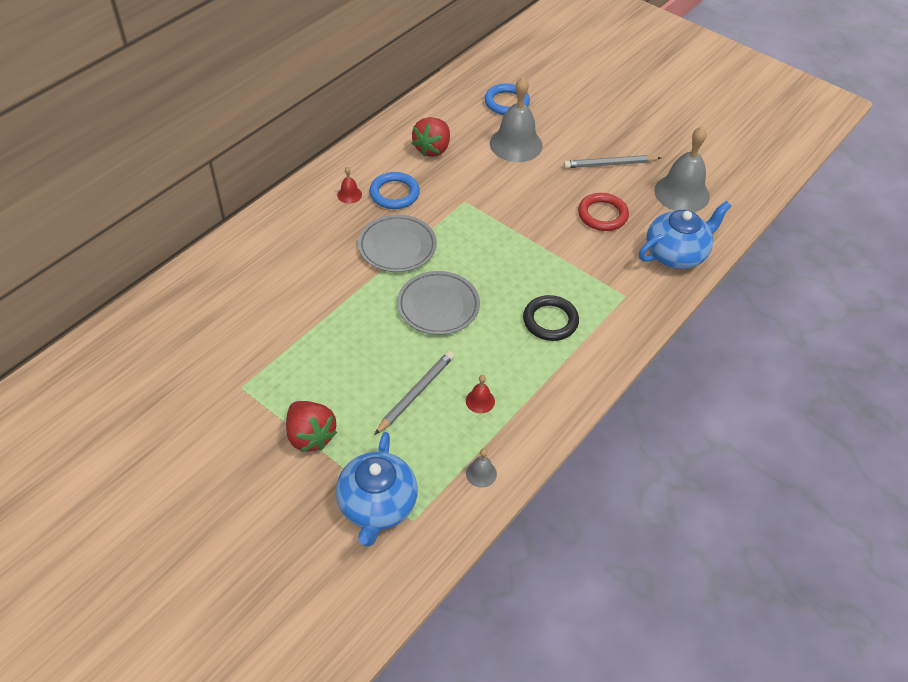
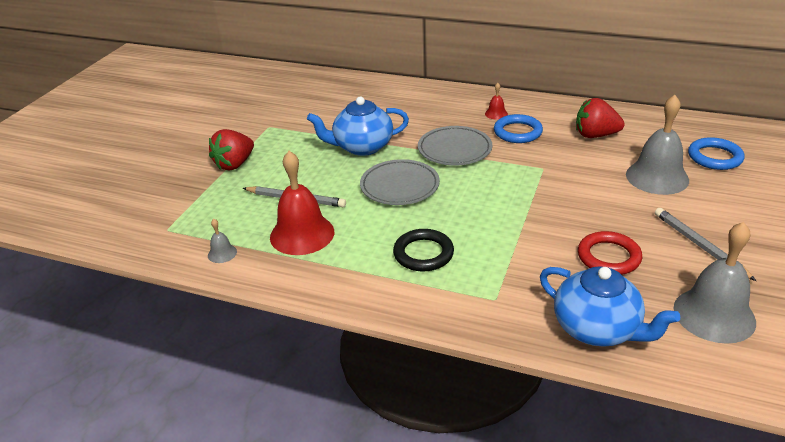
camera: 75 degrees right, 15 degrees down
(377, 506) = (177, 209): blue teapot -> blue teapot (362, 147)
(480, 401) = (302, 234): red bell -> red bell, size x2.28

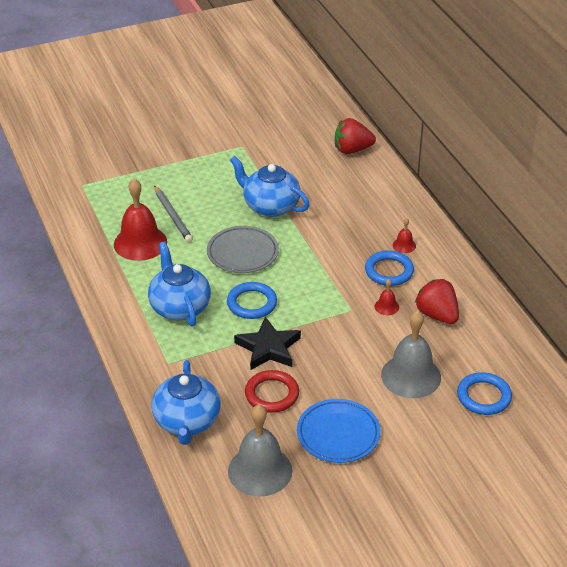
camera: 45 degrees right, 5 degrees up
(222, 253) = (86, 223): grey bell -> none
(235, 164) = (179, 163): red strawberry -> red strawberry (352, 150)
(423, 253) = (179, 307): black ring -> blue teapot
(454, 149) = (322, 252): grey plate -> none
(472, 211) = (252, 303): none -> blue ring
(543, 230) = (268, 348): none -> black star
(559, 151) = (386, 306): none -> red bell
(699, 245) = (338, 434): grey pencil -> blue plate

